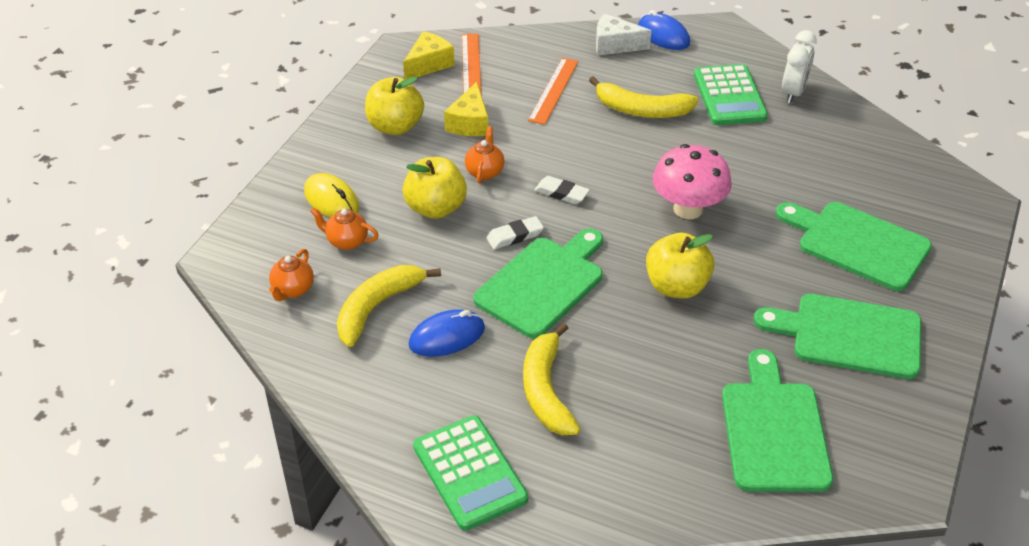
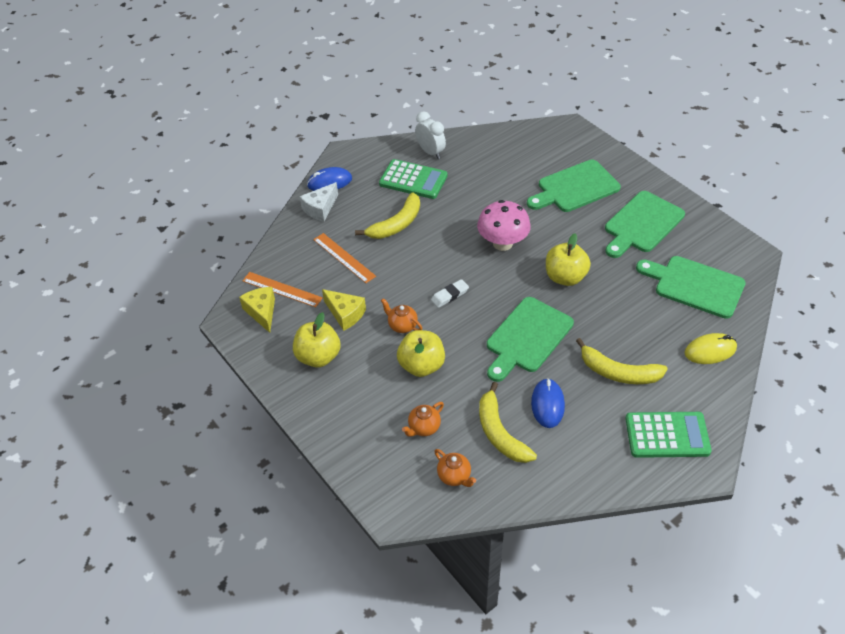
camera: 60 degrees left, 5 degrees up
(331, 200) = (374, 422): yellow mouse -> yellow mouse (710, 351)
(515, 236) = (475, 334): white eraser -> none
(543, 283) = (527, 338): green cutting board -> green cutting board turned 120 degrees counterclockwise

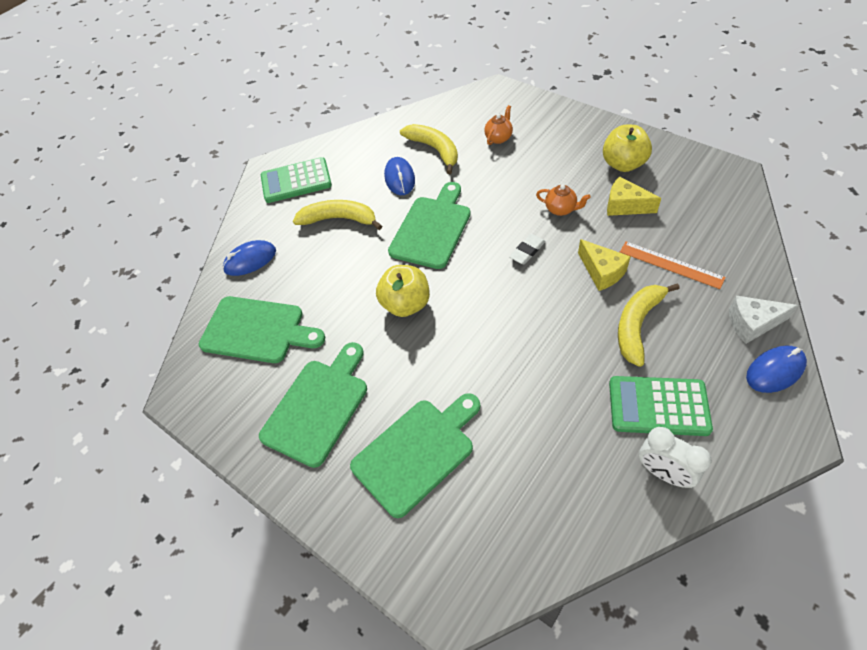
camera: 170 degrees right, 5 degrees up
(262, 312) = (710, 187): yellow cheese -> yellow cheese (602, 272)
(282, 289) = (710, 213): orange ruler -> none
(320, 208) = (752, 323): white cheese -> white cheese turned 120 degrees counterclockwise
(421, 365) = (523, 180): yellow apple -> none
(454, 476) = (461, 116): orange teapot -> none
(502, 243) = (491, 331): pink mushroom -> none
(710, 351) = (250, 260): yellow mouse -> blue mouse

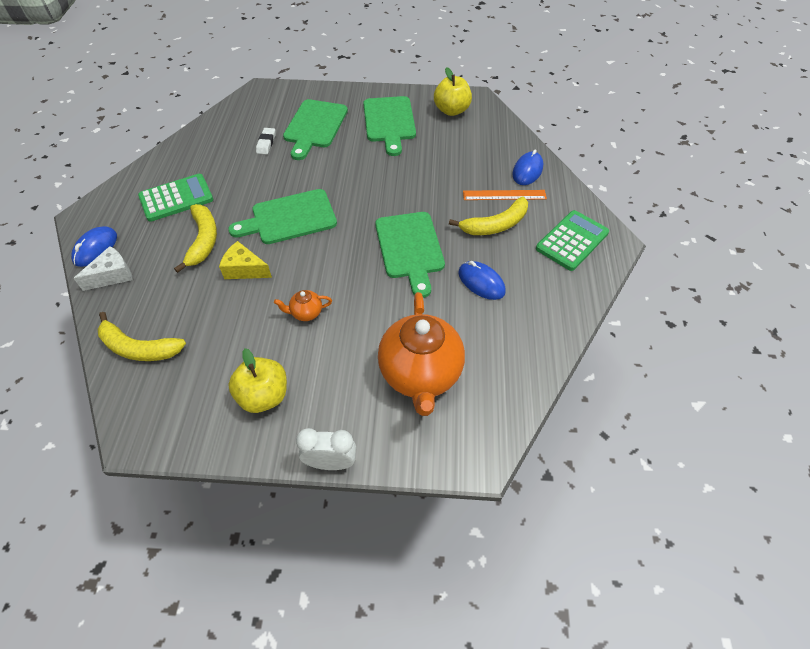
camera: 140 degrees right, 0 degrees up
(257, 330) = (469, 138): green cutting board -> green cutting board (289, 218)
(406, 304) = (383, 189): yellow apple -> yellow apple (451, 110)
(435, 150) = (476, 329): yellow banana -> yellow banana (138, 348)
(498, 138) = (420, 374): orange teapot -> orange teapot, size x2.40
(527, 251) = (316, 262): white eraser -> white eraser (266, 143)
(625, 206) = (245, 342): yellow cheese -> none
(663, 473) = (166, 169): white clock -> white clock (331, 462)
(671, 264) = (187, 299): orange ruler -> orange ruler (504, 195)

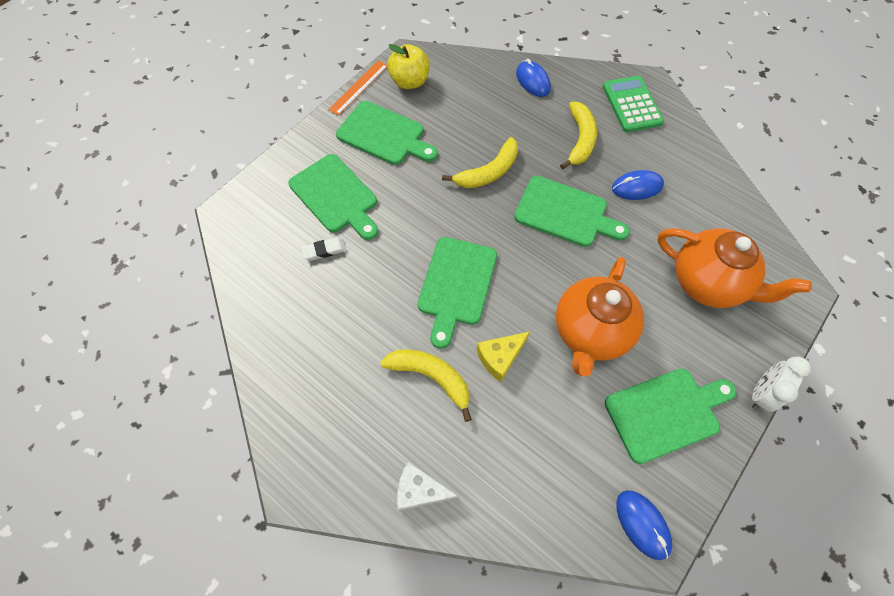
camera: 55 degrees left, 10 degrees up
(95, 248) = (363, 493): blue mouse -> blue mouse (642, 524)
(112, 275) = (420, 490): white cheese -> white cheese turned 75 degrees counterclockwise
(138, 348) = (543, 502): yellow banana -> yellow banana (488, 172)
(176, 198) = (344, 375): green calculator -> none
(264, 396) = (666, 412): yellow apple -> green cutting board
(266, 143) = (324, 250): white eraser -> white eraser turned 60 degrees counterclockwise
(306, 313) = (590, 332): orange teapot -> orange teapot, size x2.40
(504, 195) = (549, 113): orange ruler -> orange ruler (358, 87)

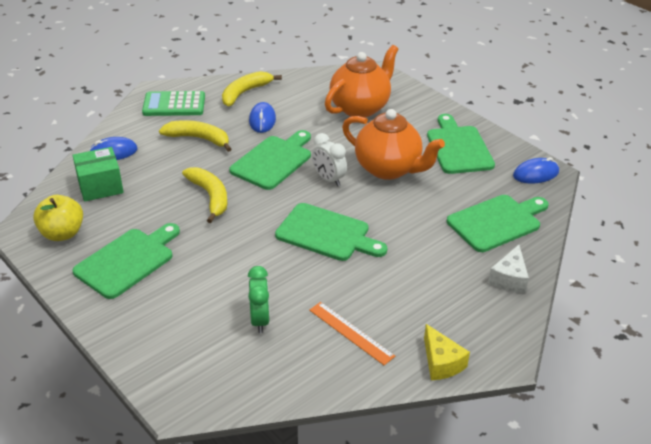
camera: 80 degrees left, 25 degrees down
(324, 250) = (260, 320): white eraser -> green clock
(336, 196) = (193, 306): green cutting board -> green cutting board (497, 222)
(358, 87) = (45, 274): orange ruler -> orange ruler (351, 333)
(431, 377) = (412, 260): yellow banana -> yellow banana (245, 93)
(480, 87) = (100, 186): none -> green box
(500, 357) = (401, 219): yellow cheese -> yellow cheese (441, 362)
(760, 393) = (449, 106): white clock -> white clock (328, 179)

